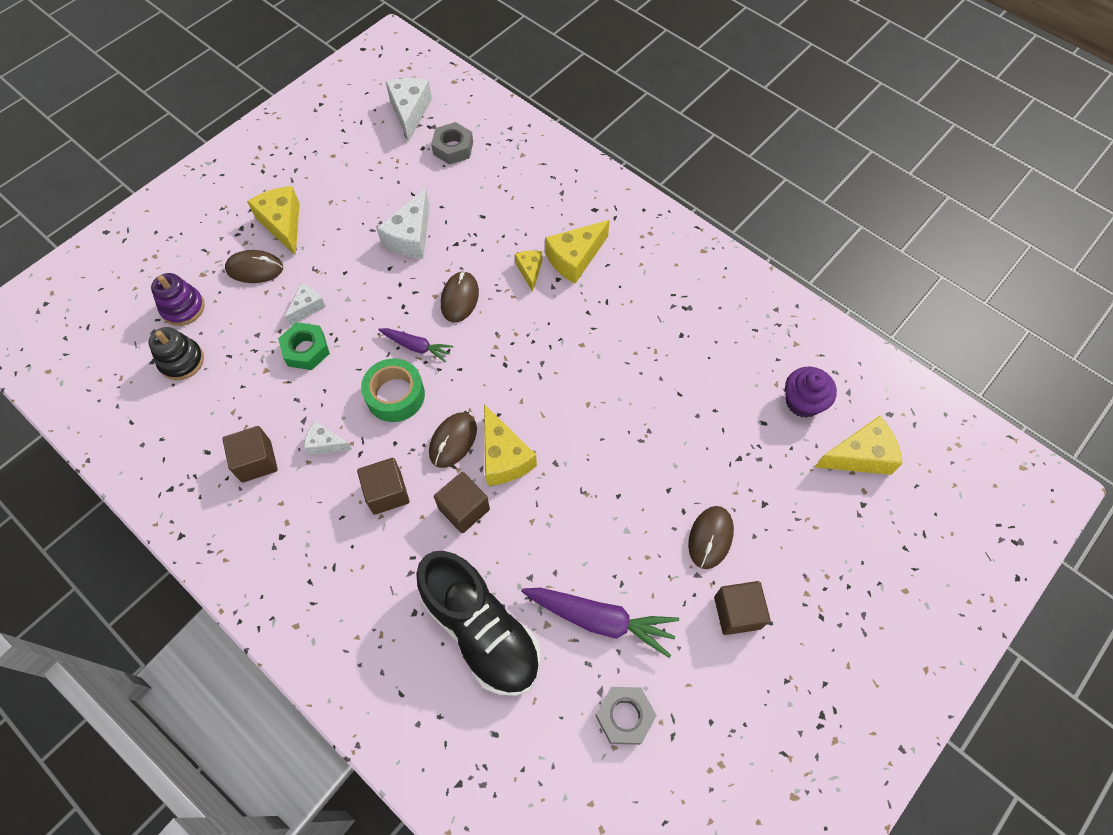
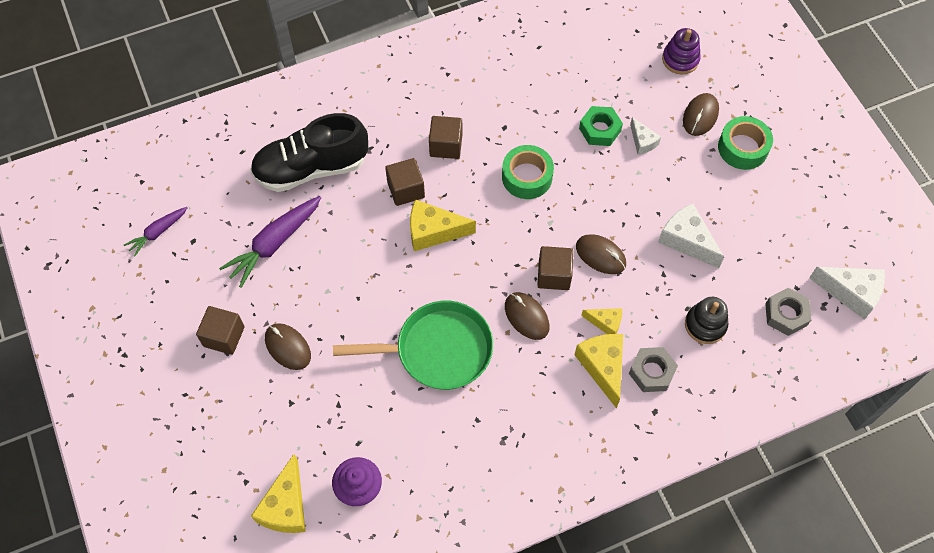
camera: 115 degrees right, 0 degrees up
(181, 361) = (628, 48): black stacking toy -> black stacking toy (705, 325)
(256, 461) = (515, 74): brown cube -> brown cube (554, 275)
(283, 224) = (743, 148): yellow cheese -> green tape
(325, 444) = (507, 119): white cheese -> none
(416, 347) = (566, 206): purple carrot -> purple carrot (158, 233)
(453, 441) = (466, 202): brown mouse -> brown mouse (526, 317)
(624, 716) = (204, 230): grey nut -> grey nut (652, 372)
(633, 396) = (437, 350): none -> green pan

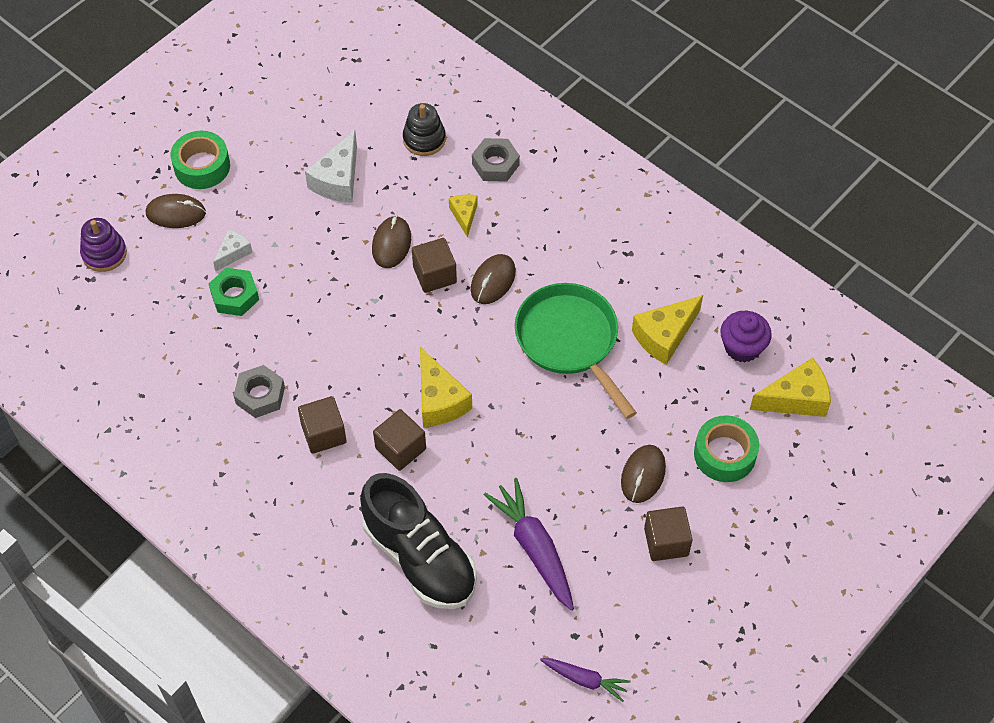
camera: 115 degrees left, 5 degrees down
(274, 244) = (534, 548): purple carrot -> purple carrot turned 135 degrees counterclockwise
(527, 177) = (328, 341): green tape -> green tape (724, 454)
(602, 367) = (511, 202): yellow cheese -> yellow cheese (664, 336)
(786, 314) = (380, 84): grey nut -> grey nut (260, 395)
(851, 293) = (332, 44): white cheese -> none

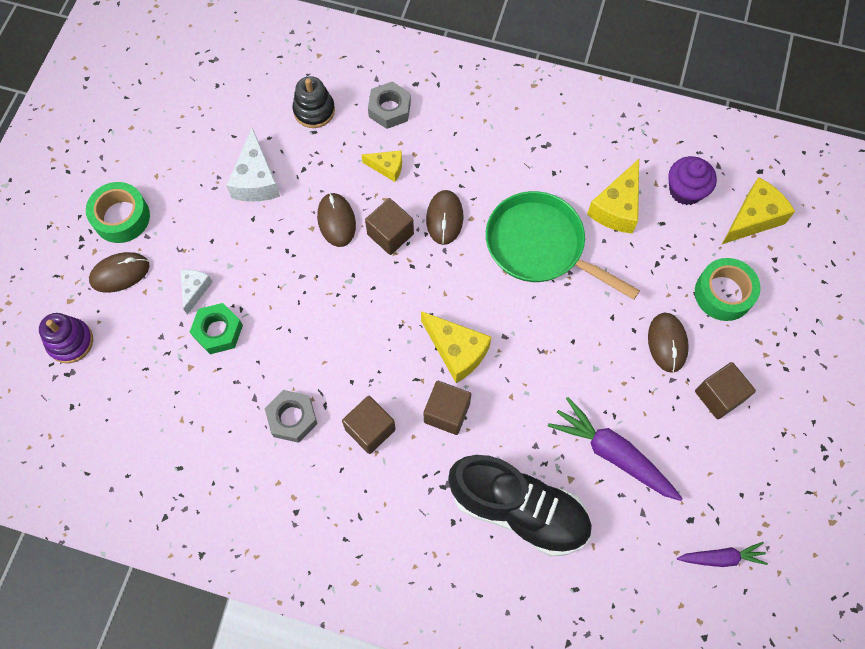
camera: 25 degrees left, 10 degrees up
(464, 215) = (387, 168): yellow cheese -> yellow cheese turned 135 degrees clockwise

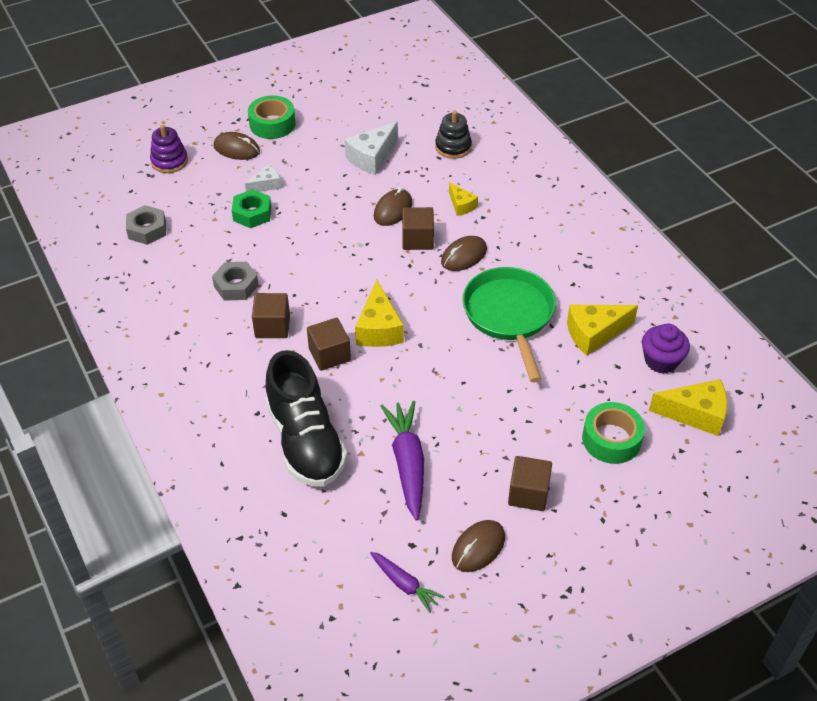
camera: 45 degrees right, 20 degrees down
(389, 109) = (503, 177): grey nut -> grey nut (147, 230)
(667, 343) = (530, 434): brown mouse -> brown mouse (478, 547)

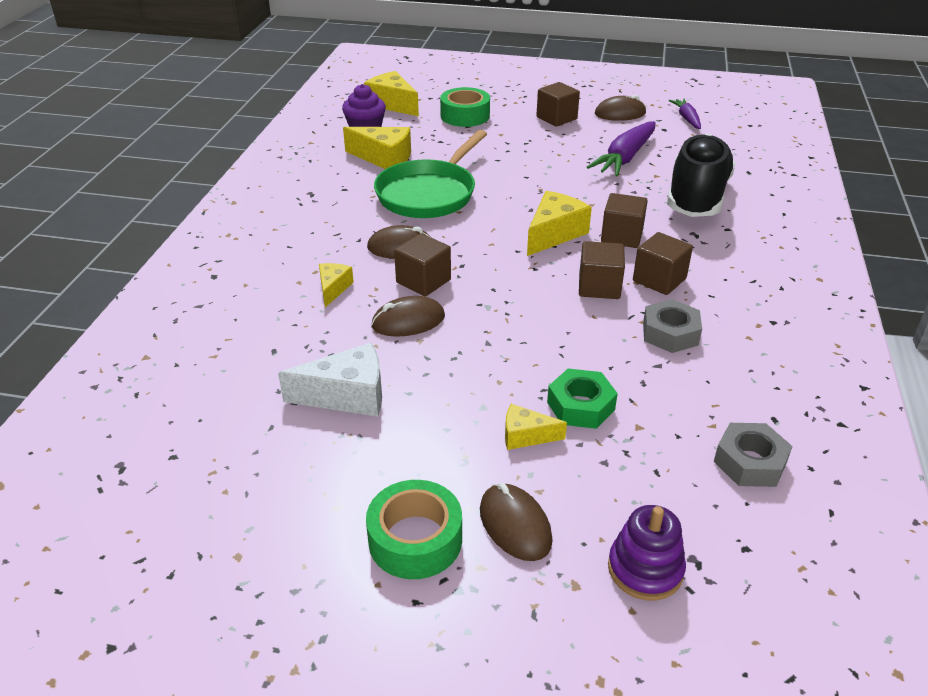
camera: 140 degrees left, 10 degrees down
(266, 185) = (526, 436): white cheese -> yellow cheese
(307, 297) = (599, 287): none -> brown cube
(453, 147) = (239, 353): black stacking toy -> none

